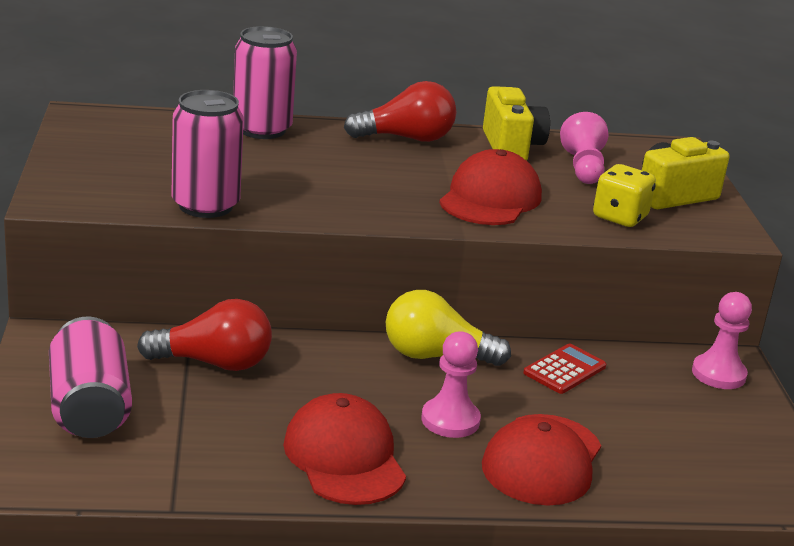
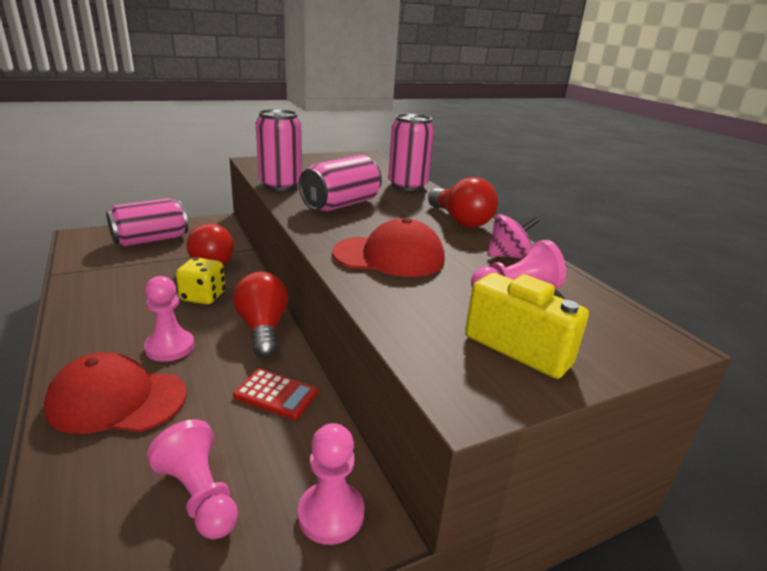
camera: 70 degrees right, 0 degrees up
(316, 185) = (341, 205): none -> pink can
(344, 457) = (110, 314): red cap -> none
(435, 356) = (263, 329): yellow light bulb -> red light bulb
(511, 147) = (508, 256): yellow camera -> pink spinning top
(620, 217) = (423, 317): yellow dice -> yellow dice (203, 297)
(687, 427) = (199, 495): none -> pink pawn

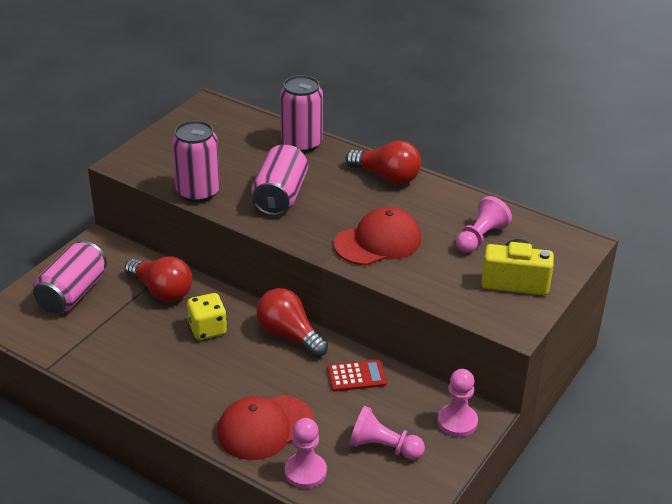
camera: 30 degrees left, 10 degrees up
(170, 347) = (245, 380): pink pawn -> pink pawn (305, 472)
(508, 256) = (452, 205): pink spinning top -> none

